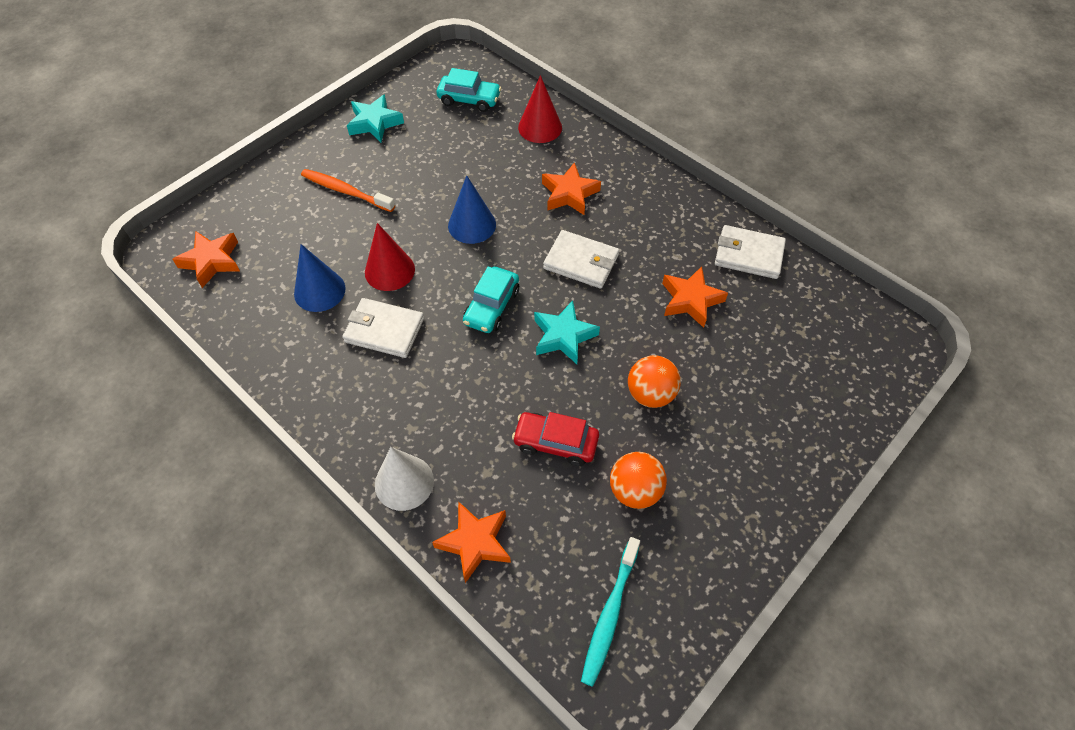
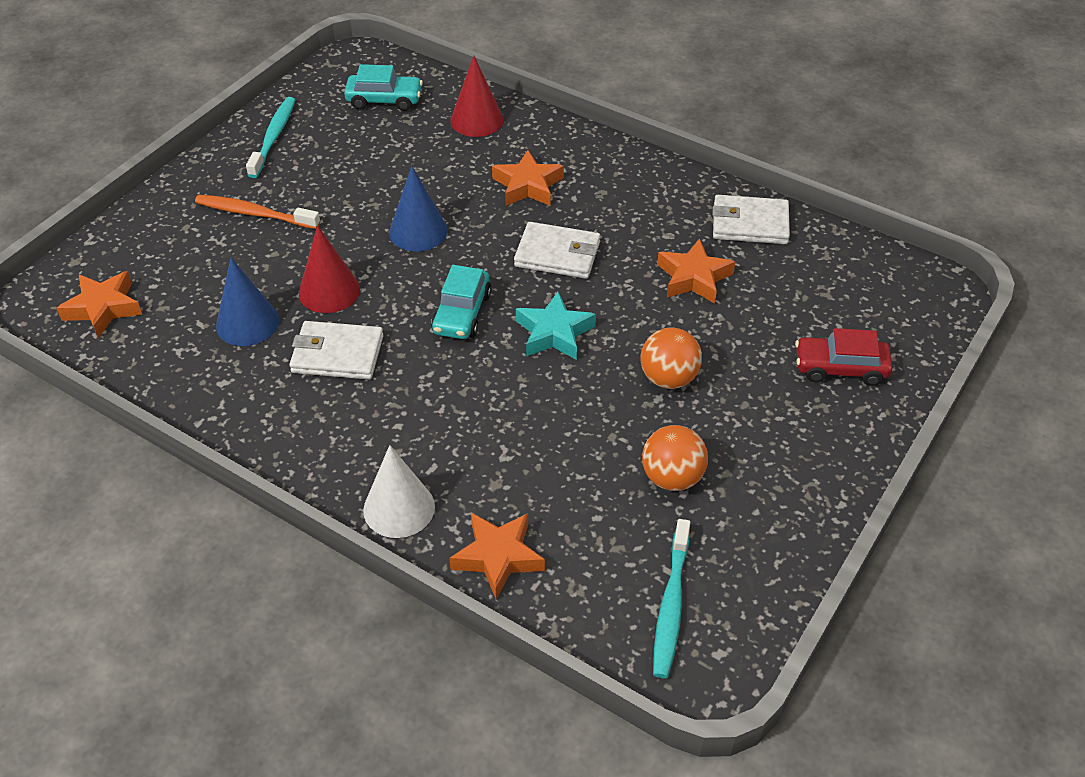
camera: 10 degrees left, 10 degrees down
(375, 123) = (273, 137): turquoise star -> turquoise toothbrush
(555, 443) = (569, 443): red car -> red car (840, 368)

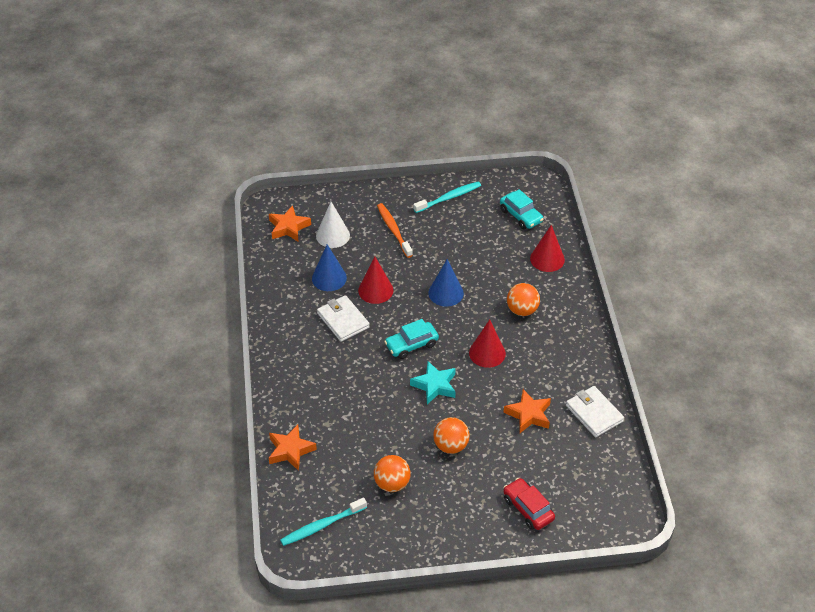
camera: 50 degrees right, 0 degrees up
(399, 508) = (283, 400): white cone -> white cone (333, 235)
(527, 185) = (522, 310): orange star -> orange ball
(557, 254) = (487, 353): white wallet -> red cone

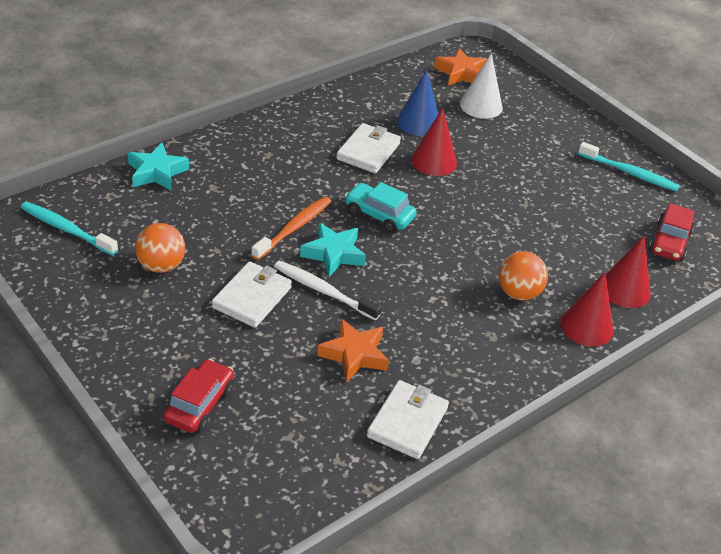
camera: 55 degrees right, 5 degrees down
(290, 450) = (157, 172): orange star -> turquoise star
(393, 230) = (534, 146): orange toothbrush -> orange toothbrush (294, 228)
(446, 293) = (482, 217): blue cone -> none
(451, 446) = (252, 297): orange ball -> white wallet
(466, 406) = (323, 291): none -> white toothbrush
(487, 353) = (421, 283): red cone -> red cone (586, 326)
(521, 215) = (669, 242): turquoise car -> red car

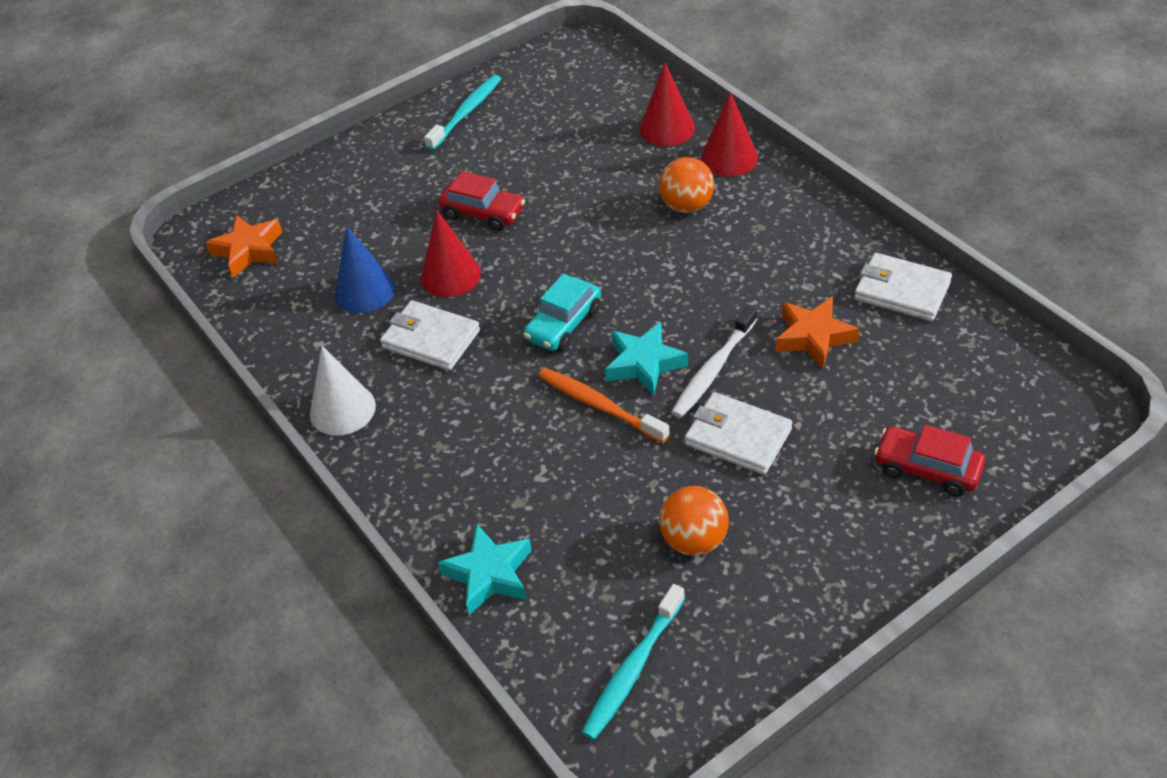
camera: 80 degrees left, 5 degrees up
(481, 105) = (327, 231): white cone -> white cone (342, 409)
(669, 242) = (586, 92): red car -> red car (483, 213)

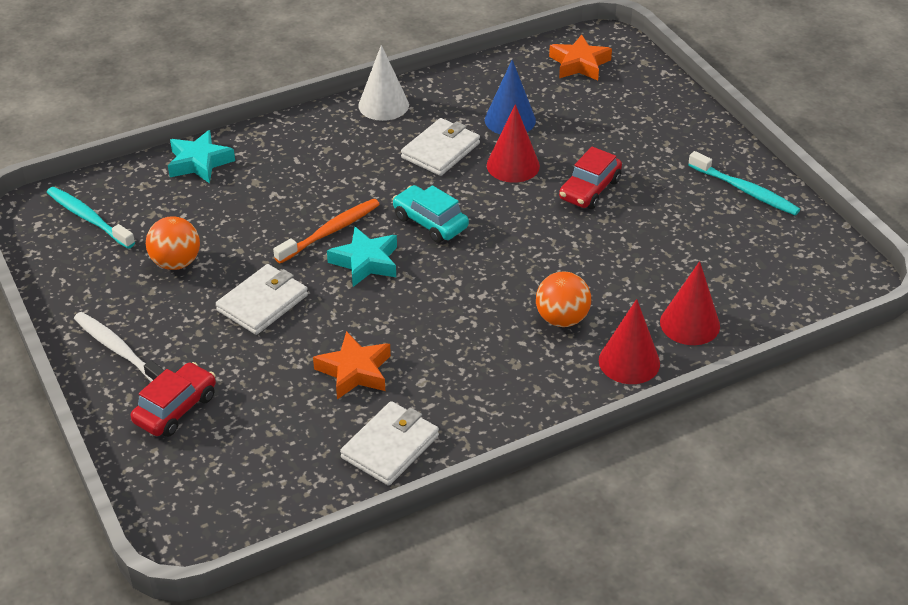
camera: 95 degrees right, 5 degrees down
(713, 369) = (342, 301): white toothbrush -> white toothbrush (119, 350)

